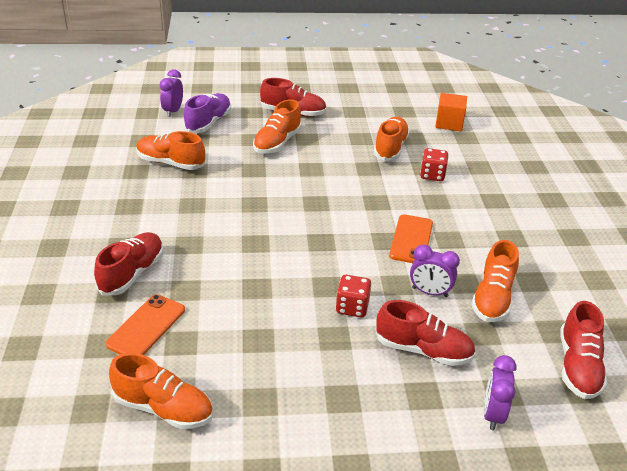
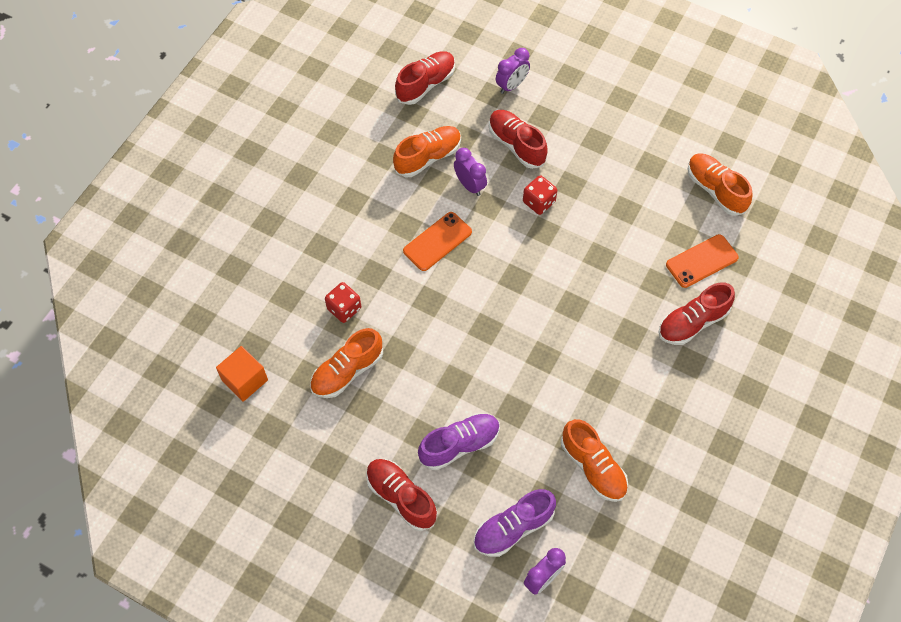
camera: 145 degrees left, 25 degrees up
(277, 142) = (459, 445): orange shoe -> purple shoe

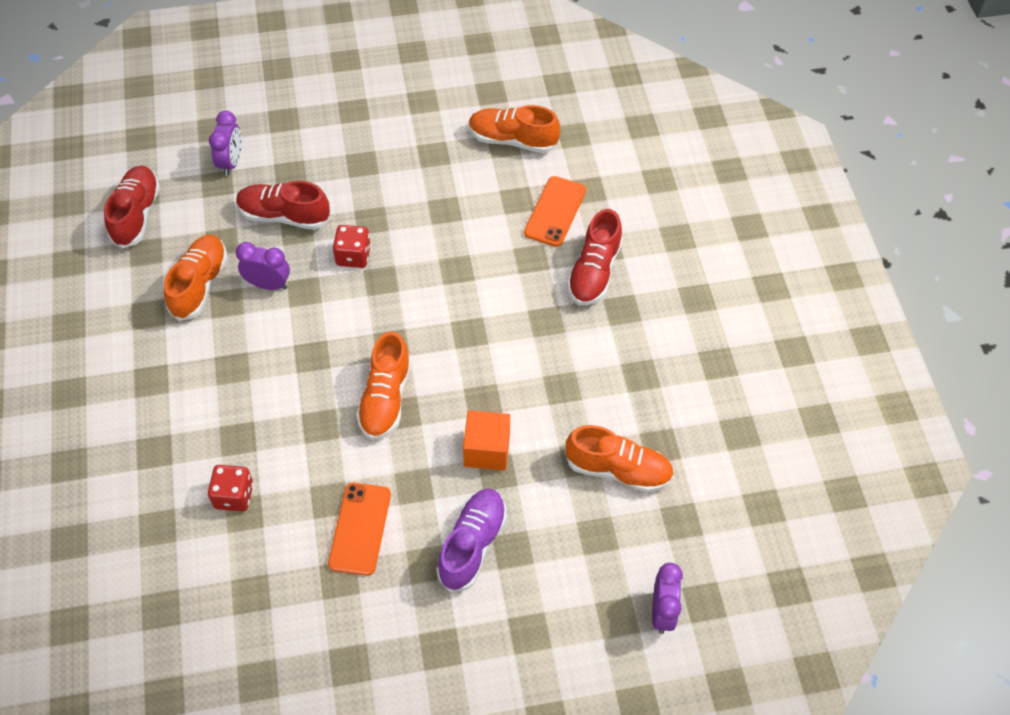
camera: 40 degrees left, 5 degrees down
(245, 380) = (181, 650): orange cube -> orange cube (487, 450)
(347, 371) = (291, 557): orange shoe -> orange shoe (385, 398)
(401, 497) = (457, 642): red shoe -> none
(437, 241) = (280, 361): orange phone -> orange phone (360, 529)
(513, 528) = (593, 585): purple shoe -> none

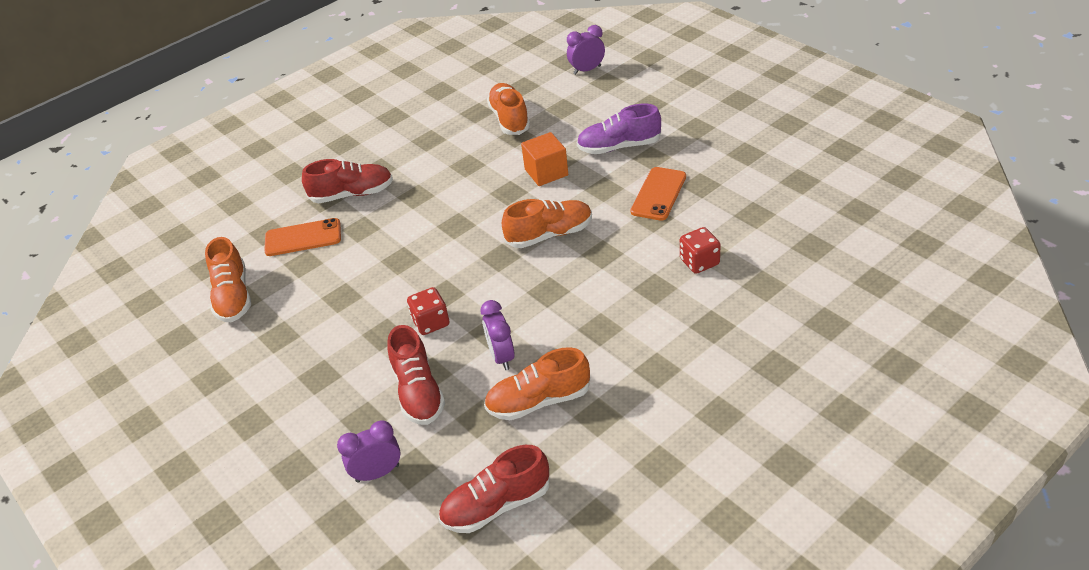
camera: 115 degrees left, 15 degrees down
(360, 529) = (658, 194): orange phone -> orange phone turned 45 degrees counterclockwise

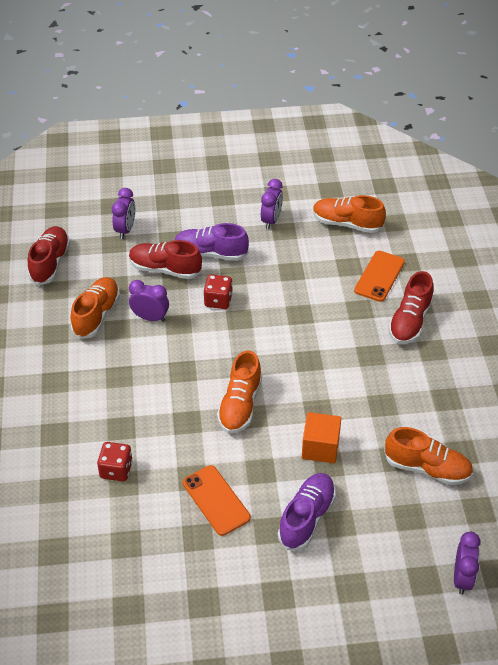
camera: 120 degrees right, 5 degrees up
(267, 355) = (271, 220): none -> purple clock
(361, 371) = (211, 253): none -> purple shoe

